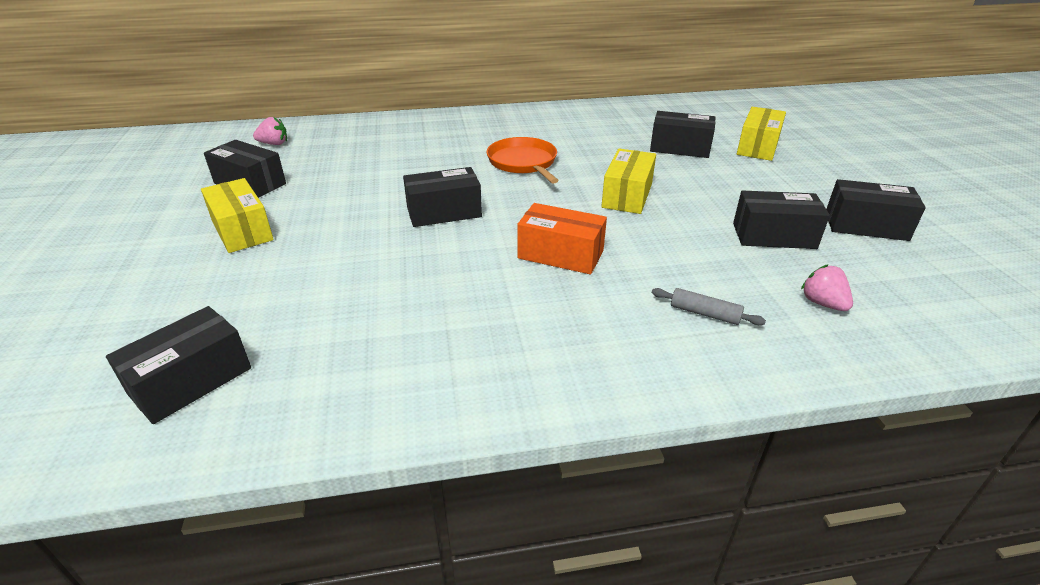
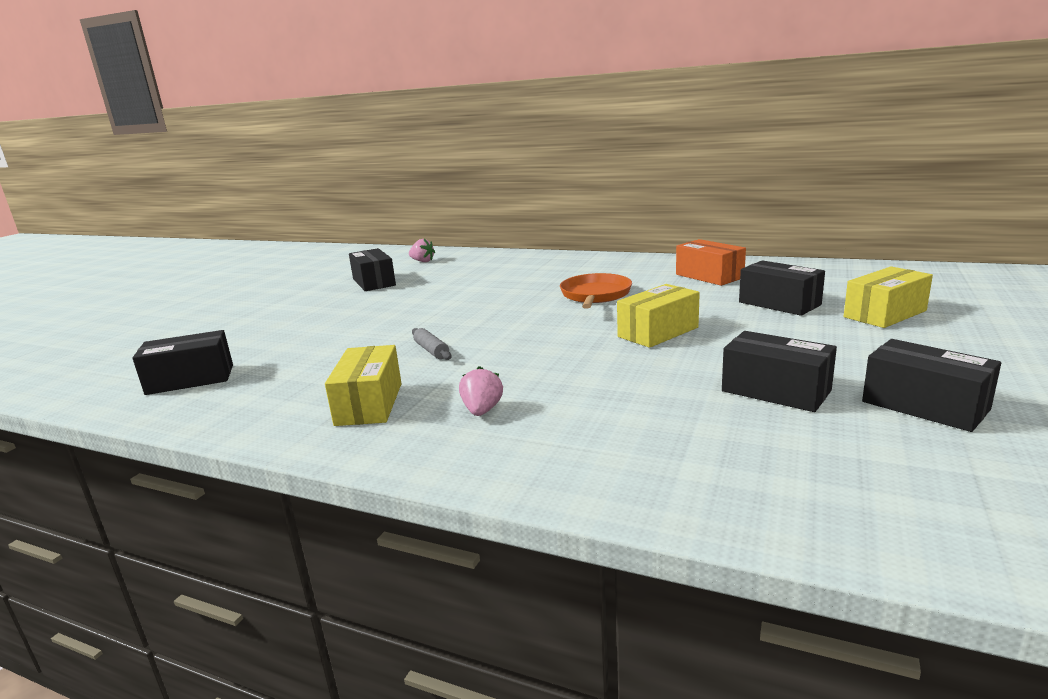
camera: 35 degrees right, 15 degrees down
(242, 230) = (330, 307): yellow box -> yellow box (369, 404)
(444, 212) = (477, 318): black box -> none
(560, 254) = (527, 362): orange box -> orange box (709, 276)
(705, 313) = (593, 433): grey rolling pin -> grey rolling pin (431, 350)
(822, 303) = (741, 458): pink strawberry -> pink strawberry (482, 410)

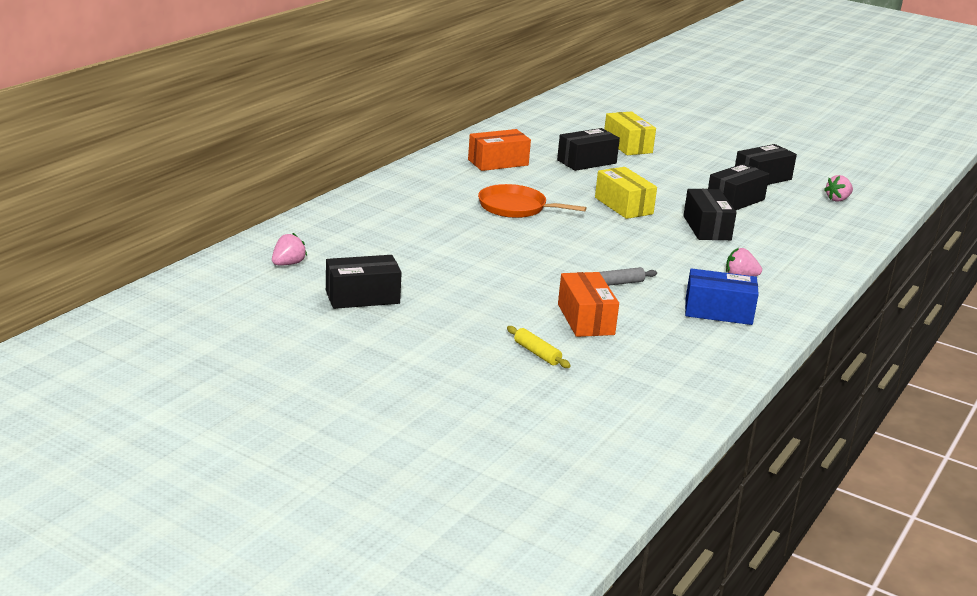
camera: 85 degrees left, 5 degrees up
(190, 379) = (638, 391): black box -> black box (707, 228)
(274, 337) = (537, 353): none -> yellow rolling pin
(342, 346) = (585, 319): none -> orange box
(369, 404) = (718, 312): yellow box -> blue box
(940, 486) = (837, 199): none -> pink strawberry

